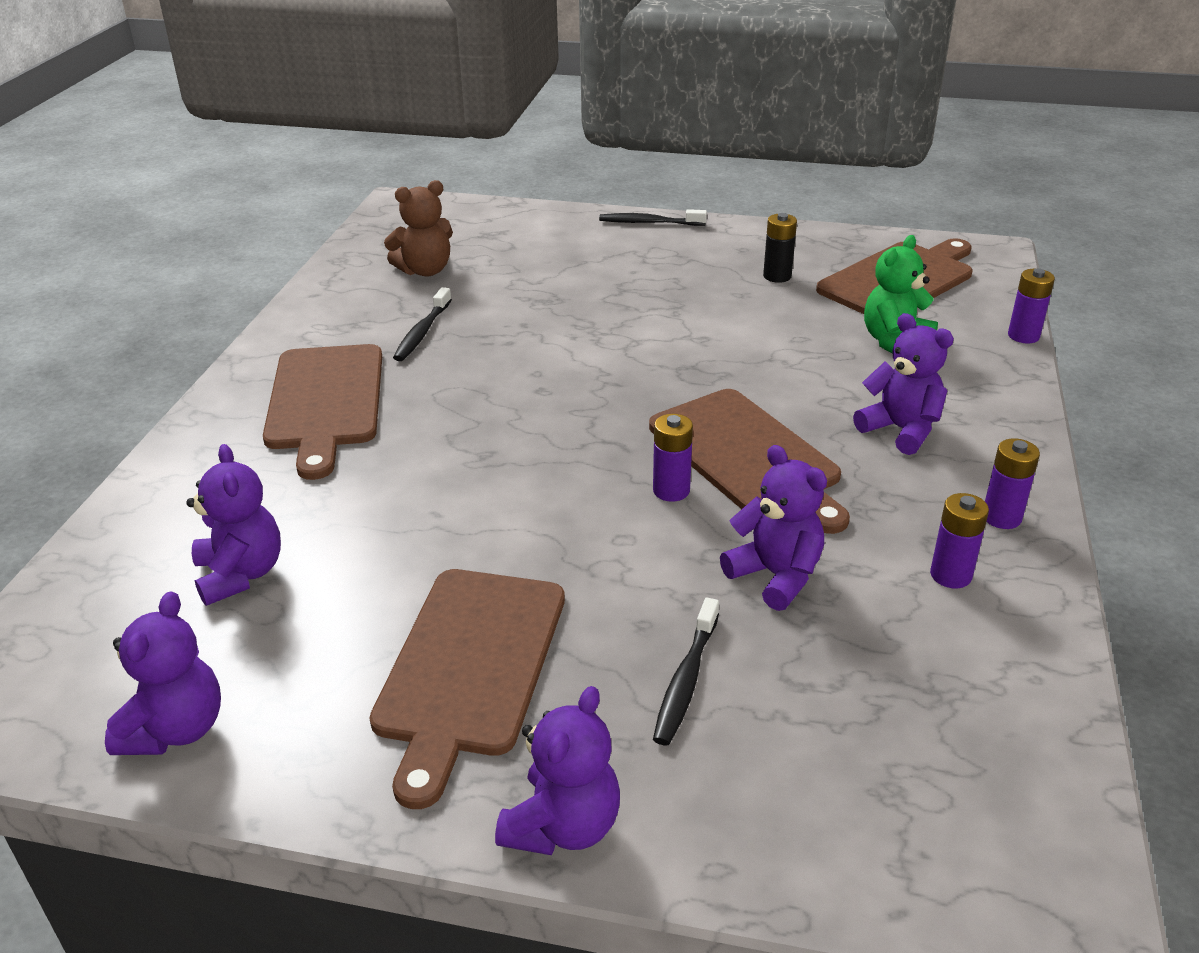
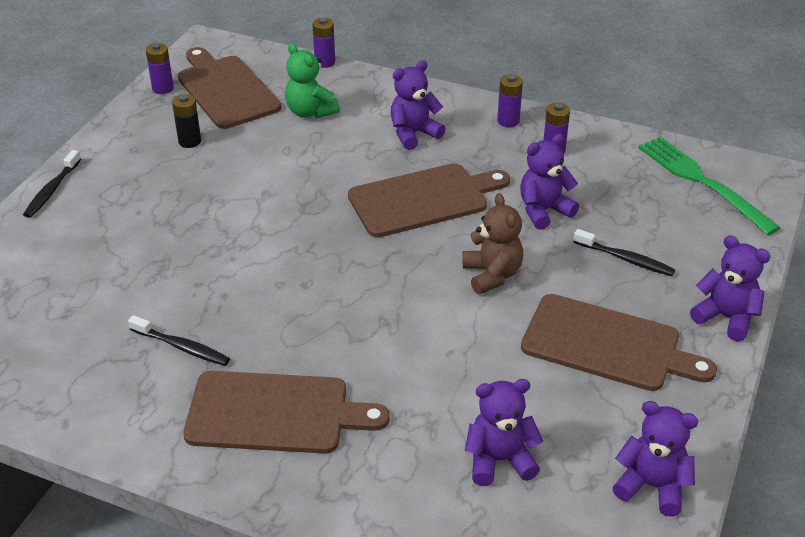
camera: 80 degrees left, 5 degrees up
(425, 270) = (60, 339): brown teddy bear -> brown teddy bear (492, 275)
(671, 490) = (452, 238): purple battery -> purple battery (163, 88)
(974, 787) = (701, 181): none -> green fork

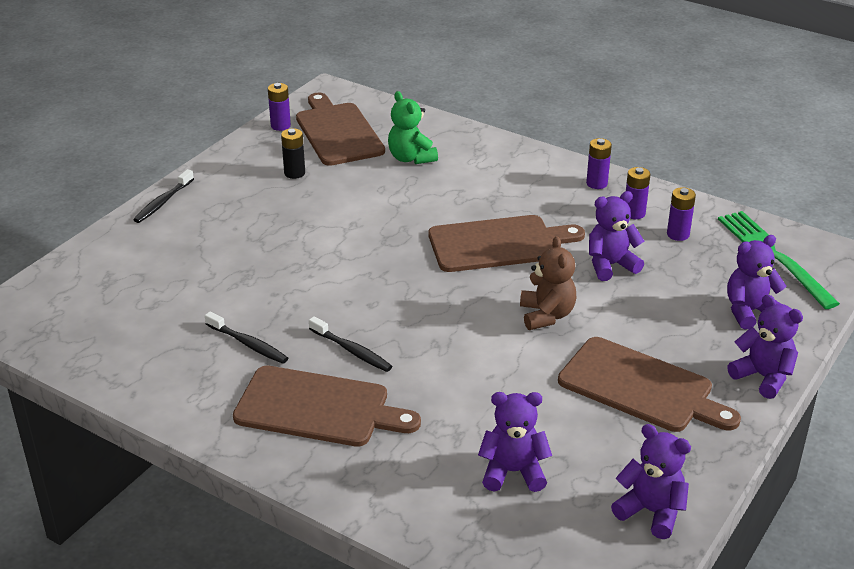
camera: 10 degrees right, 5 degrees down
(325, 62) = (435, 116): purple battery -> purple battery (678, 234)
(413, 134) = (503, 186): purple teddy bear -> purple teddy bear (749, 311)
(625, 259) = (678, 315): black toothbrush -> black toothbrush (352, 351)

